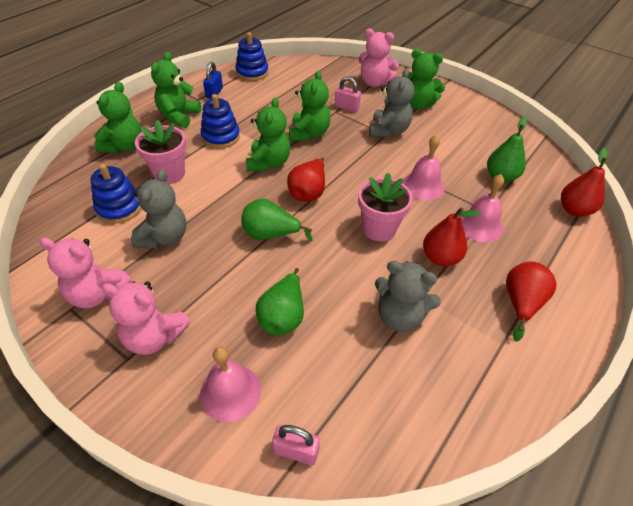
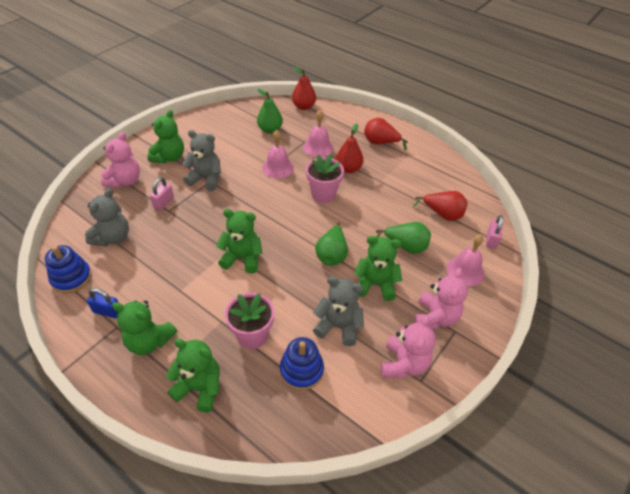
camera: 90 degrees left, 0 degrees up
(221, 137) = (196, 298): blue stacking toy -> none
(308, 192) = (283, 231): red pear -> red pear (442, 214)
(309, 134) = (202, 230): green teddy bear -> green teddy bear (375, 284)
(400, 316) = (397, 192): grey teddy bear -> grey teddy bear (113, 238)

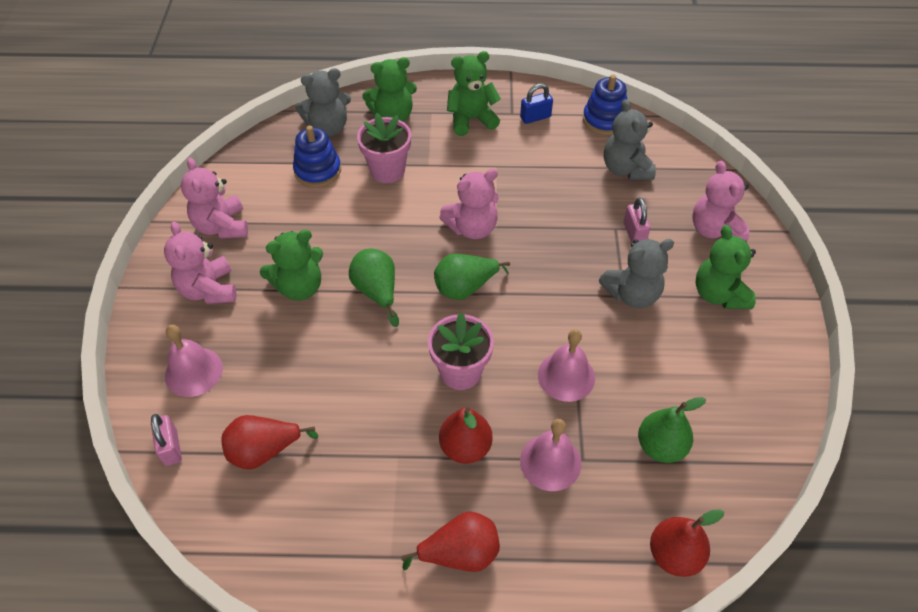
camera: 145 degrees right, 5 degrees up
(242, 258) = (472, 228): green teddy bear -> pink teddy bear
(338, 326) = (310, 223): grey teddy bear -> grey teddy bear (328, 127)
(406, 246) = (291, 360): green pear -> green pear (465, 287)

